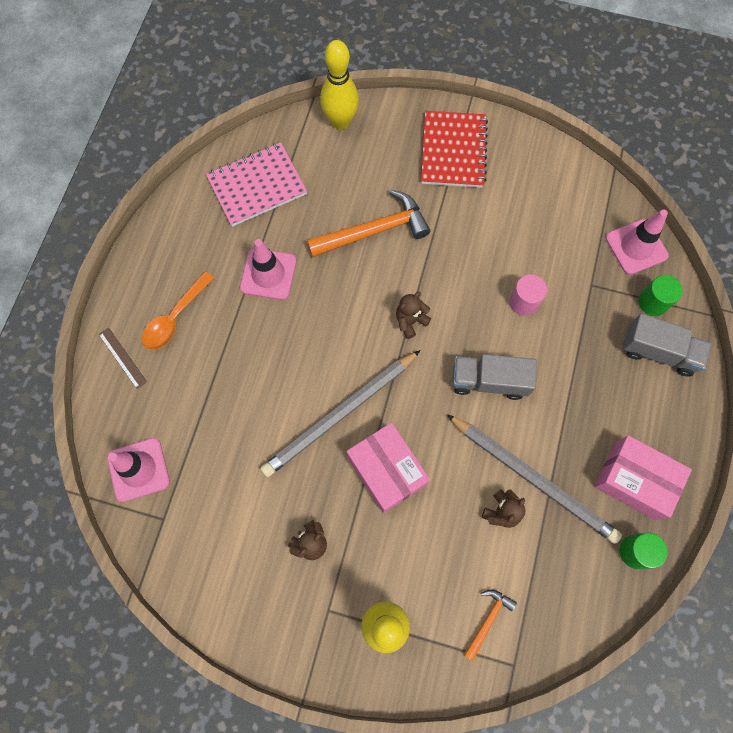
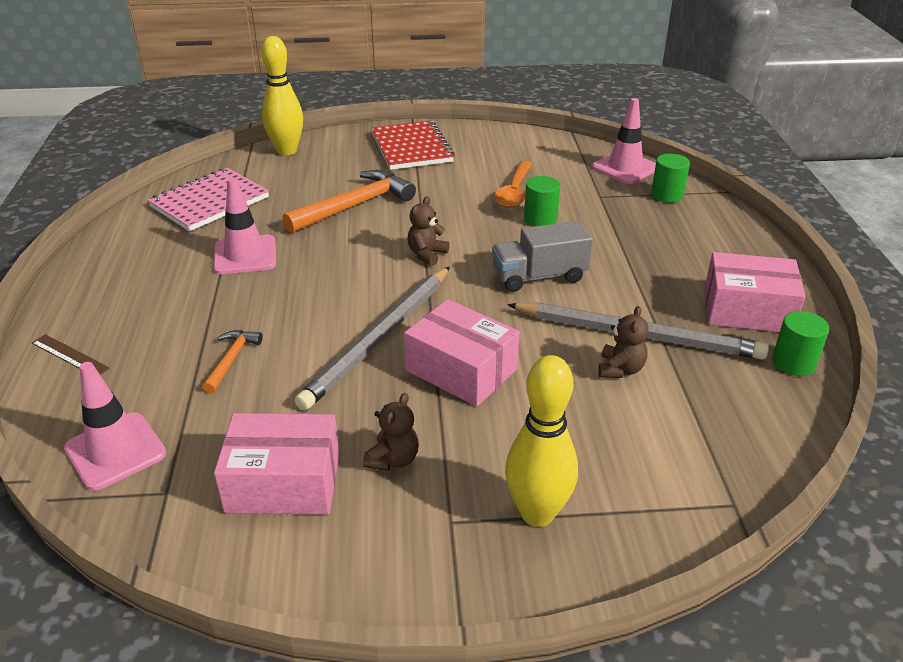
camera: 20 degrees left, 35 degrees down
(175, 318) = (136, 309): orange spoon -> orange spoon (514, 192)
(236, 538) = (283, 482): none -> pink box
(488, 620) = (670, 469): orange hammer -> orange hammer (231, 360)
(523, 302) = (540, 219): pink cylinder -> green cylinder
(658, 352) = (697, 222): grey truck -> none

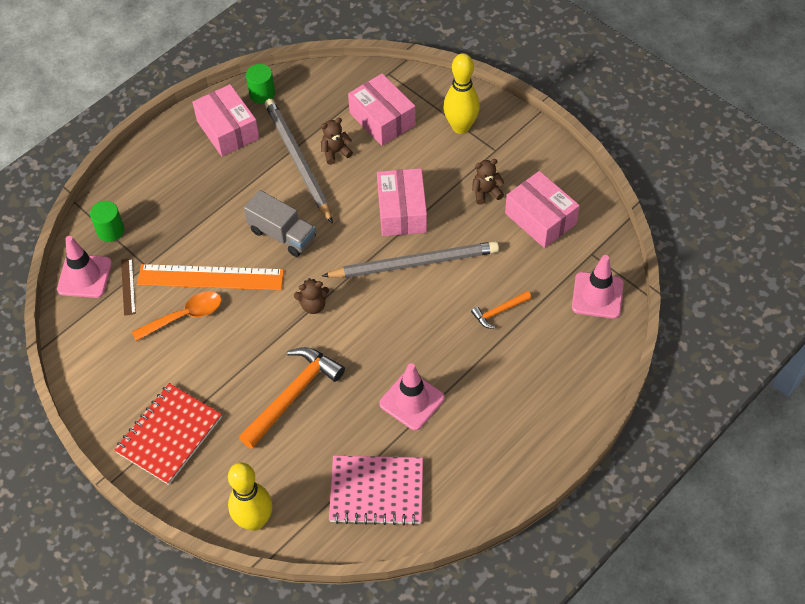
camera: 130 degrees left, 20 degrees up
(70, 355) = (577, 388): brown ruler -> brown ruler (128, 286)
(355, 205) = (293, 395): orange hammer -> orange hammer turned 120 degrees clockwise
(540, 219) = (210, 277): green cylinder -> orange ruler
(639, 442) = (382, 119): none -> pink box

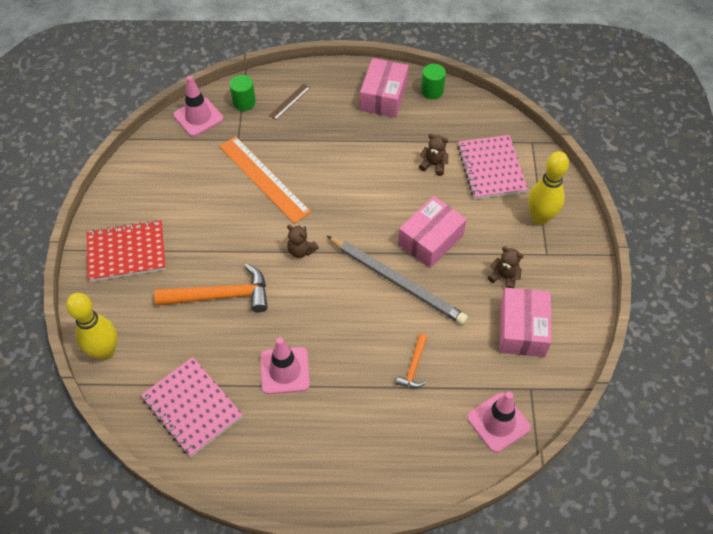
camera: 45 degrees right, 0 degrees up
(128, 286) = (213, 143): brown ruler -> brown ruler (289, 101)
(185, 316) = (221, 189): orange spoon -> none
(282, 234) = (337, 189): grey truck -> none
(298, 161) = (403, 151): grey pencil -> none
(382, 119) = (491, 168): pink box -> pink notebook
(499, 312) = (414, 367): orange hammer -> orange hammer turned 90 degrees counterclockwise

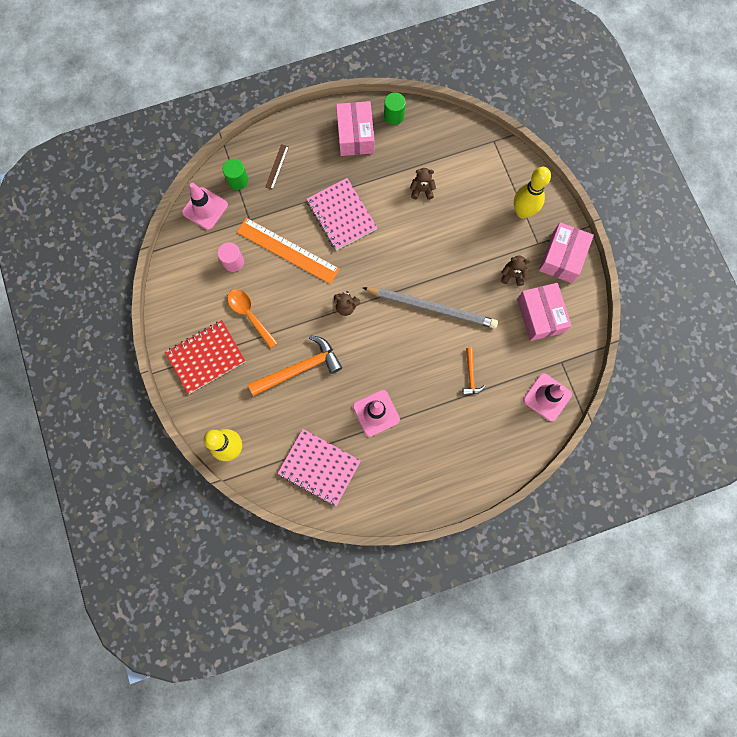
camera: 20 degrees left, 20 degrees up
(193, 226) = (249, 315): none -> orange spoon
(202, 172) = (233, 262): none -> pink cylinder
(430, 240) = (444, 262): pink box -> pink box (562, 257)
(491, 168) = (469, 178): pink notebook -> pink notebook (341, 215)

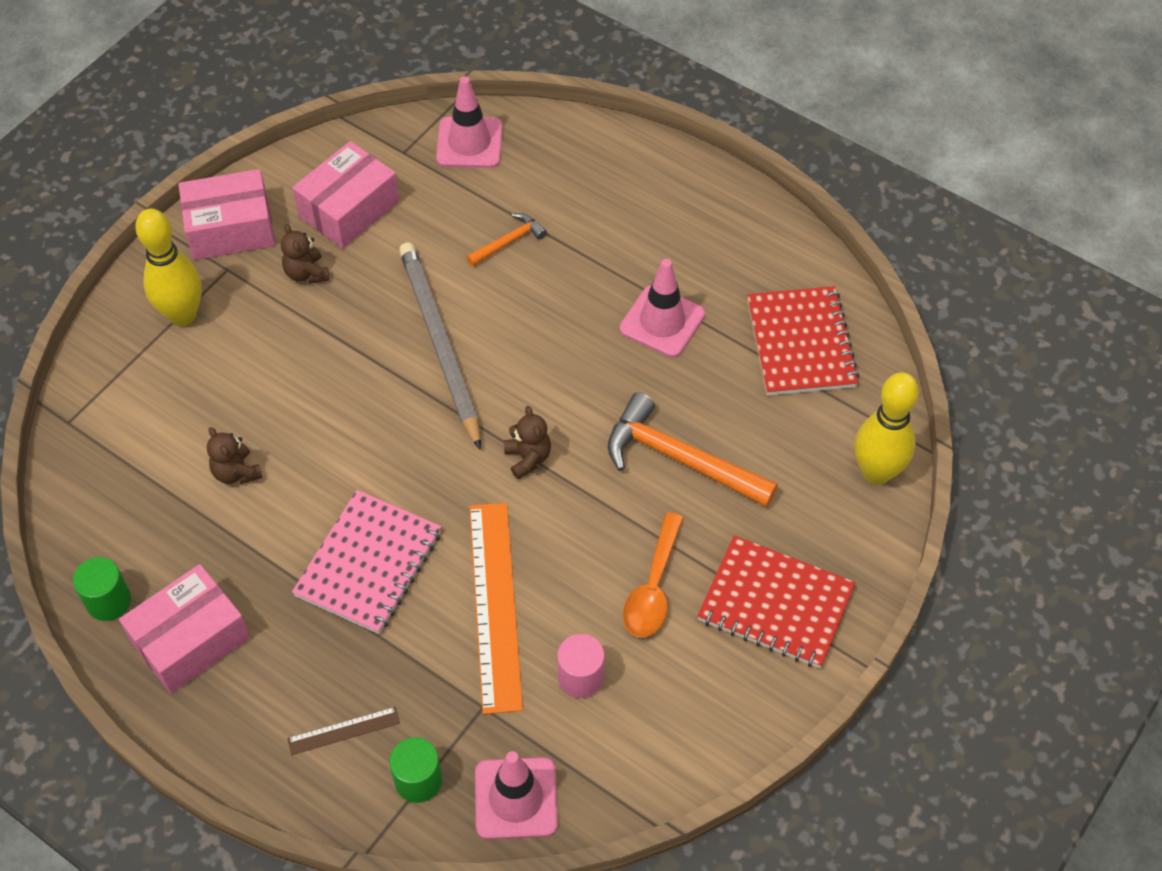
camera: 125 degrees left, 20 degrees down
(319, 467) = (801, 343): pink notebook -> red notebook

